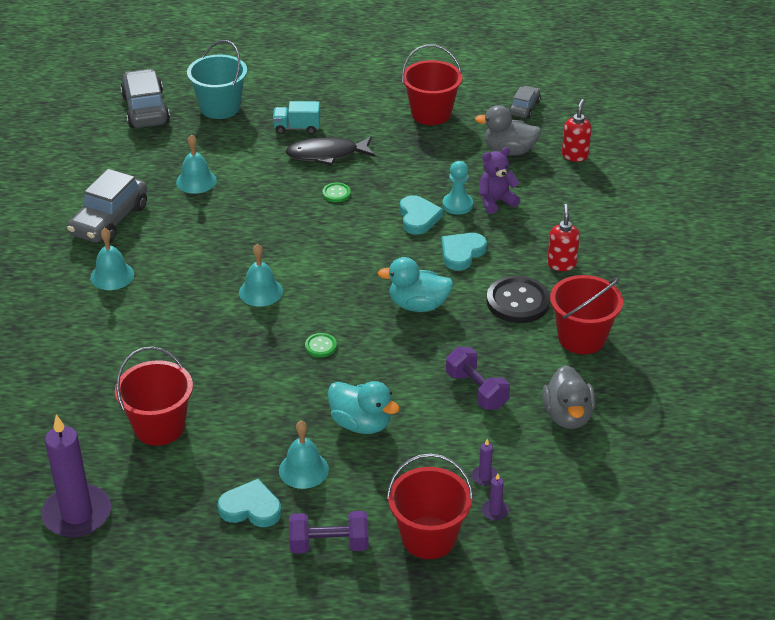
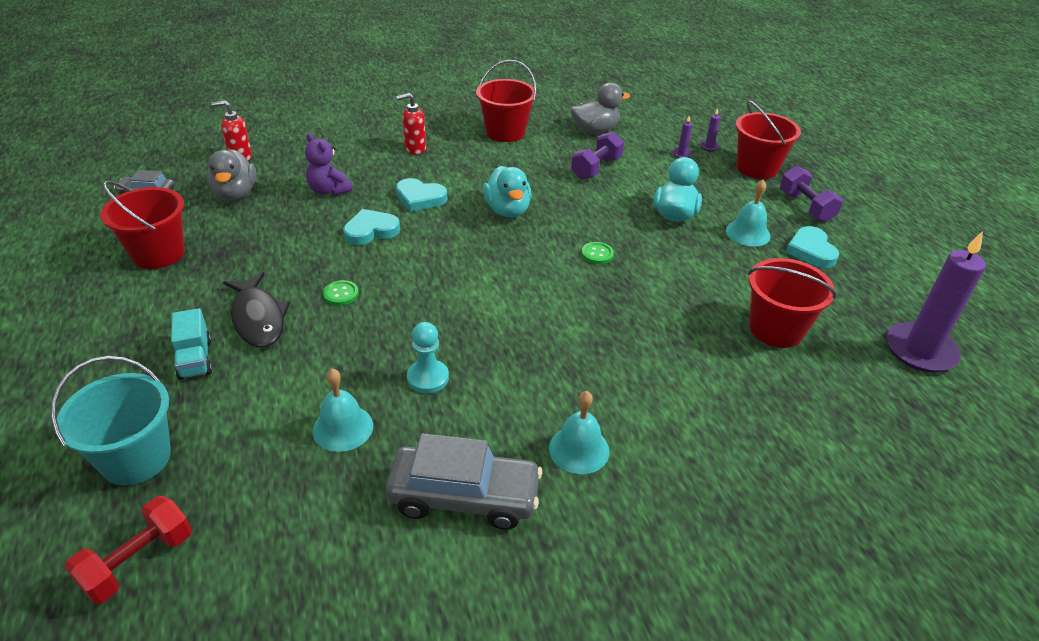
camera: 110 degrees left, 0 degrees up
(145, 109) = (138, 562): grey car -> red dumbbell
(260, 291) = (540, 311): turquoise bell -> none
(457, 205) = (341, 211): turquoise pawn -> turquoise pawn (428, 378)
(518, 301) = (476, 163): black button -> none

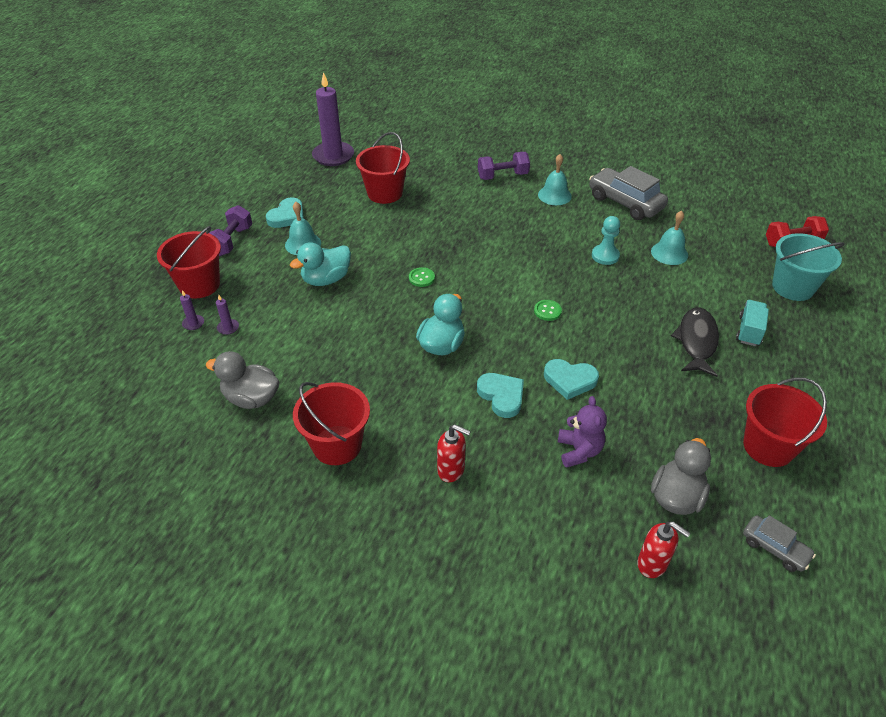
camera: 140 degrees left, 5 degrees up
(341, 294) = (627, 333): green button -> green button (547, 311)
(596, 168) = (318, 351): purple dumbbell -> purple dumbbell (503, 176)

